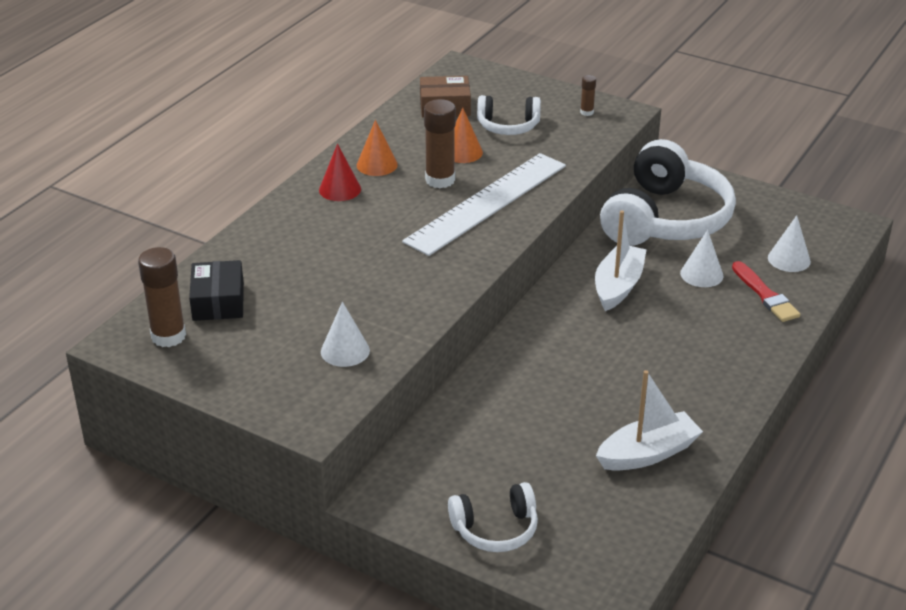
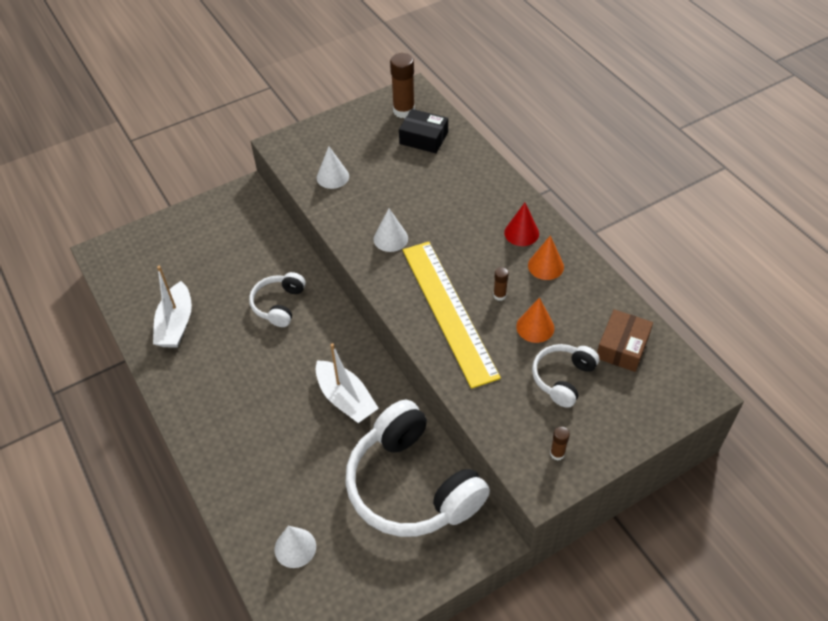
camera: 120 degrees right, 15 degrees up
(440, 180) = (499, 295): brown glue stick -> brown glue stick, size x0.50
(486, 203) = (449, 311): white ruler -> yellow ruler
(495, 529) = (184, 229): white headphones -> white headphones (279, 304)
(701, 274) = (321, 465): white cone -> white cone (390, 238)
(765, 295) = (265, 495): red brush -> none

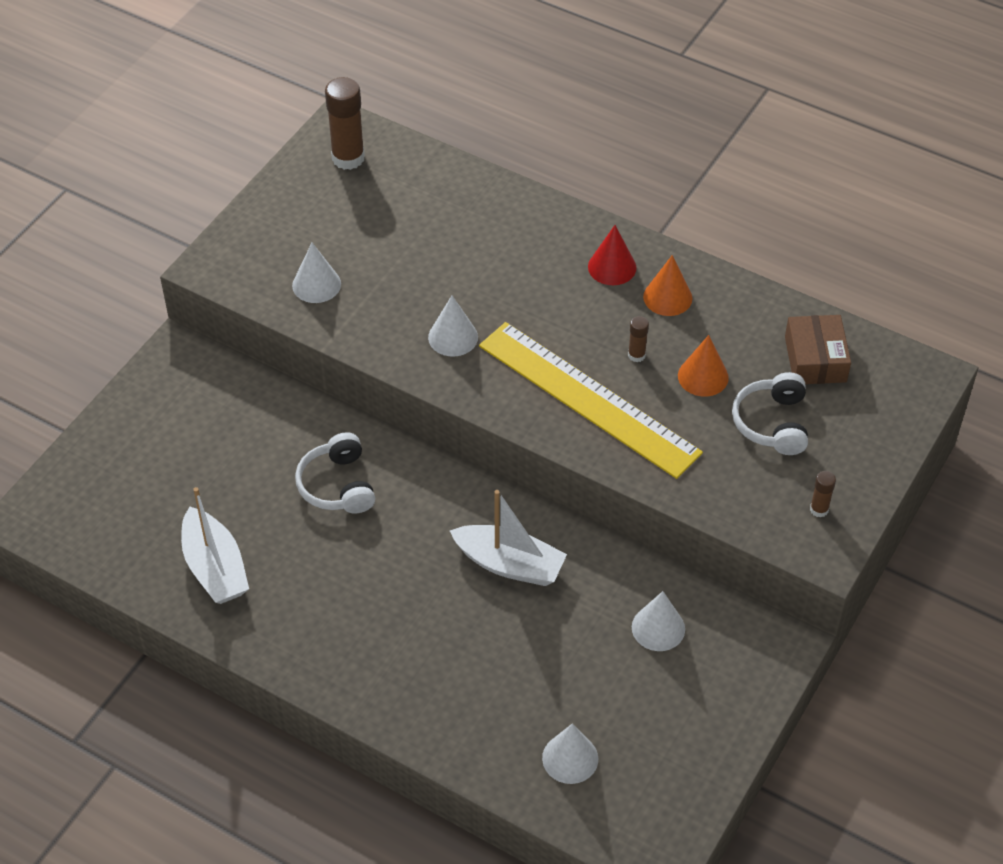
camera: 30 degrees left, 0 degrees up
(411, 486) = (658, 628): white headphones -> white cone
(423, 138) = (402, 187): black box -> none

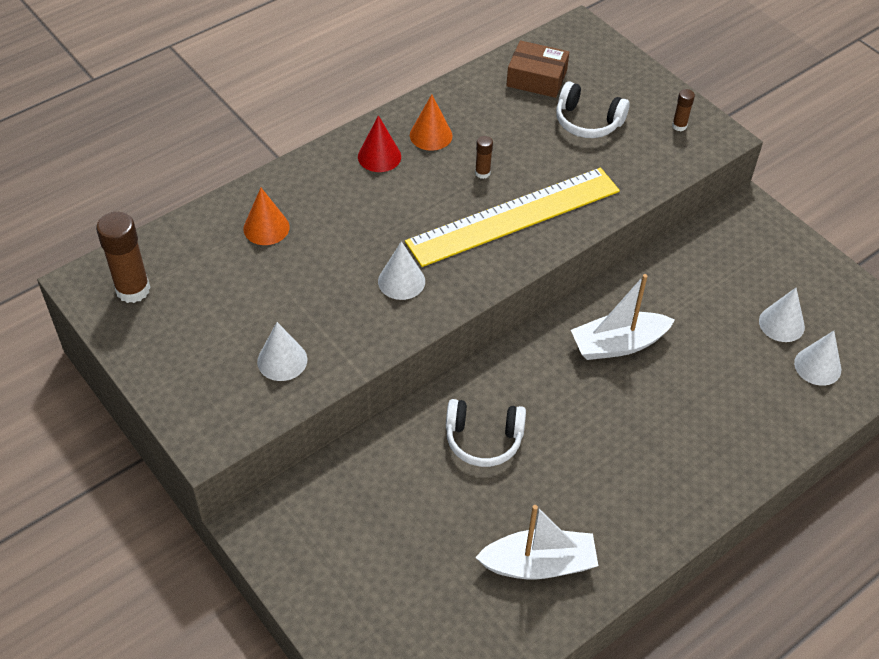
camera: 70 degrees left, 0 degrees up
(509, 564) = (618, 344): white boat -> white boat turned 150 degrees counterclockwise
(658, 628) = (712, 273): white cone -> white cone (781, 324)
(703, 376) = (523, 143): orange cone -> orange cone (266, 228)

